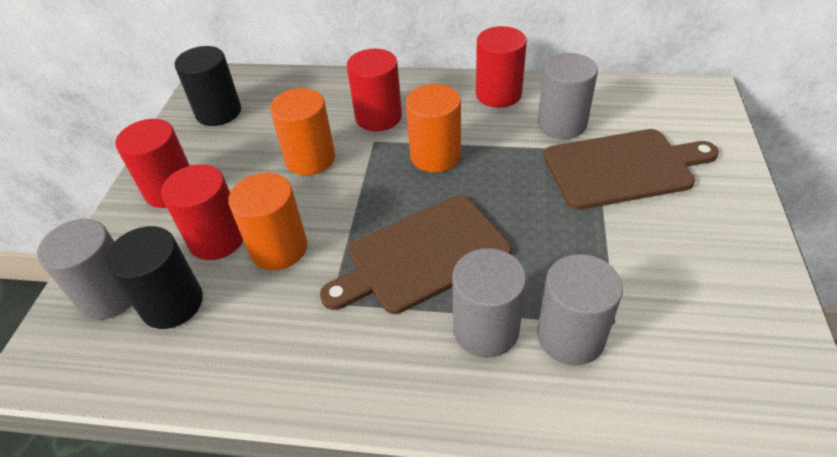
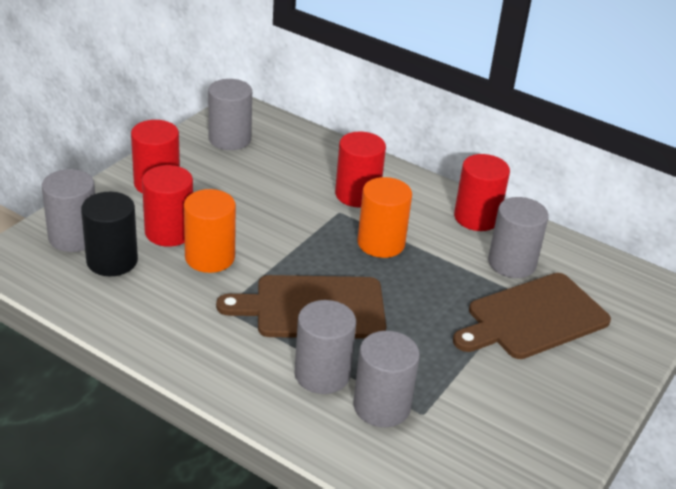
camera: 20 degrees right, 10 degrees down
(218, 112) = (229, 139): black cylinder -> grey cylinder
(310, 159) = (278, 204): orange cylinder -> none
(623, 168) = (533, 318): brown cutting board -> brown cutting board turned 135 degrees clockwise

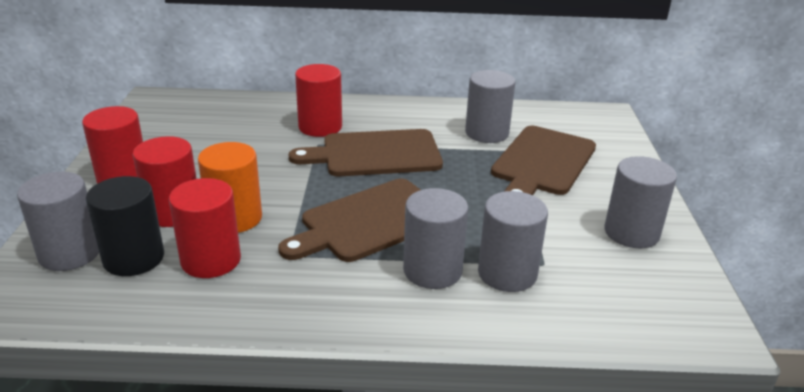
camera: 30 degrees left, 5 degrees down
(229, 139) = (165, 122): grey cylinder -> grey cylinder (631, 233)
(381, 243) = (375, 154): orange cylinder -> brown cutting board
(476, 218) = (428, 112): red cylinder -> red cylinder (211, 260)

